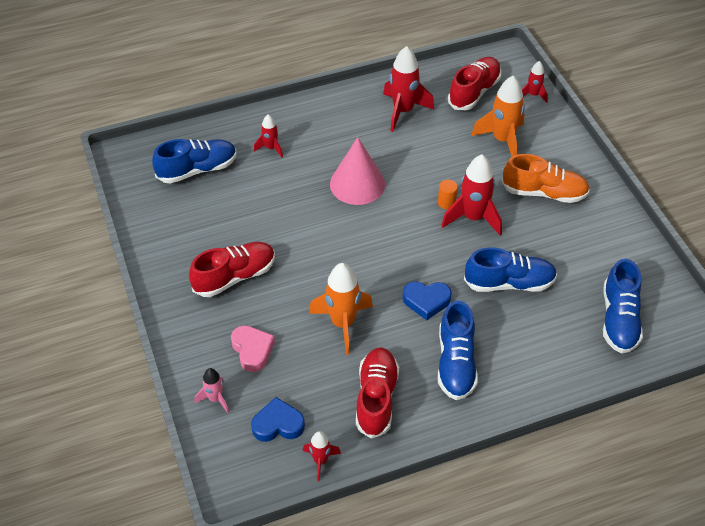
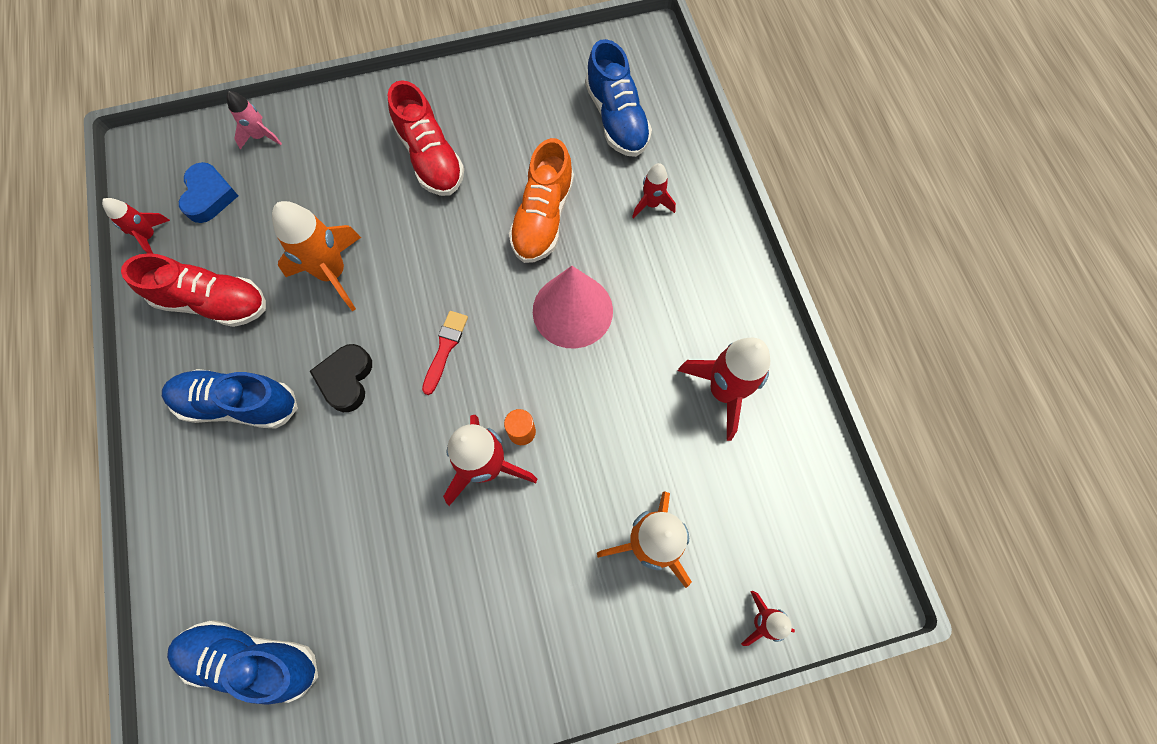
camera: 95 degrees right, 20 degrees up
(252, 350) = (317, 174): pink heart -> none
(394, 248) = (445, 348): none -> red brush
(426, 301) = (346, 379): blue heart -> black heart
(474, 92) = (768, 514): red shoe -> none
(509, 283) = (354, 500): blue shoe -> none
(544, 193) = (525, 592): orange shoe -> orange shoe (543, 218)

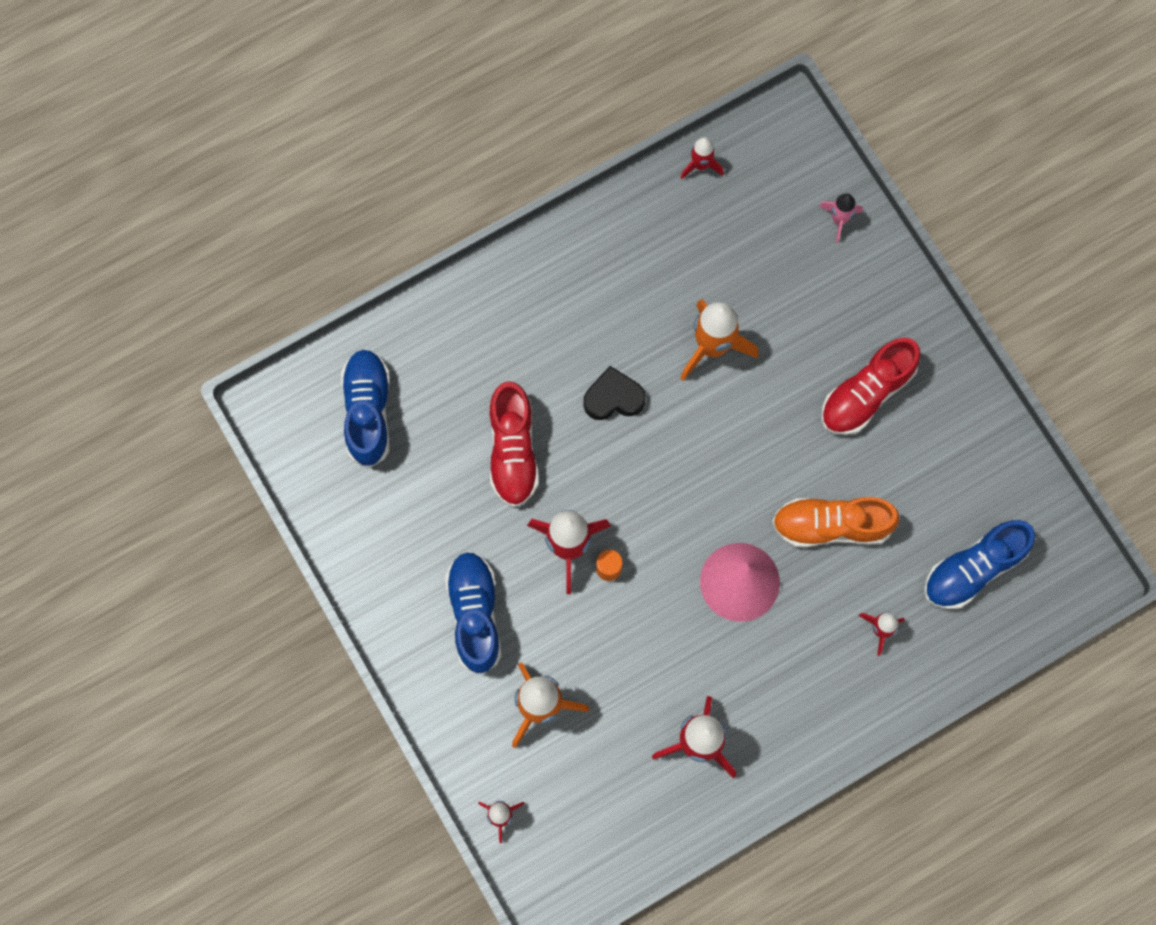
camera: 75 degrees right, 5 degrees up
(209, 196) = (758, 200): blue heart -> none
(213, 302) = (652, 251): red shoe -> red shoe (513, 451)
(239, 404) = (565, 314): blue shoe -> blue shoe (475, 614)
(445, 348) = (667, 475): red brush -> none

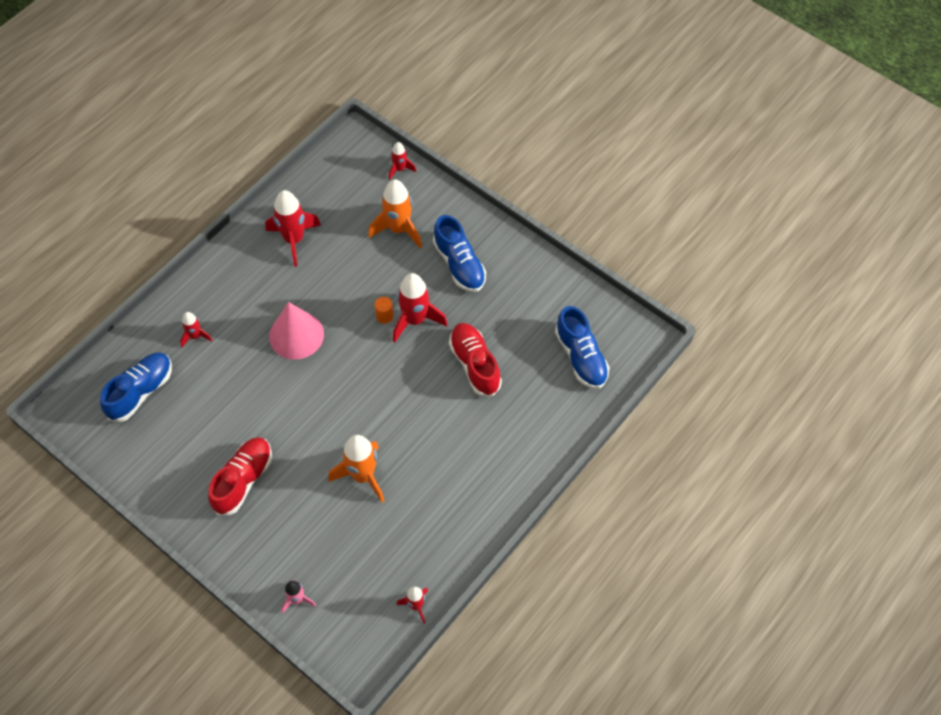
camera: 160 degrees right, 15 degrees down
(613, 398) = (420, 419): black heart -> none
(831, 525) = (245, 387): orange shoe -> none

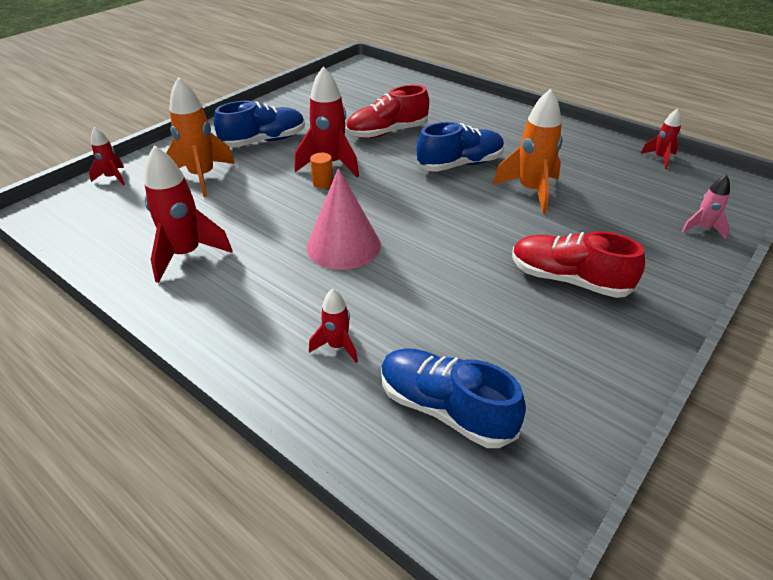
camera: 90 degrees left, 20 degrees down
(581, 357) = (379, 88): blue shoe -> blue shoe (460, 164)

